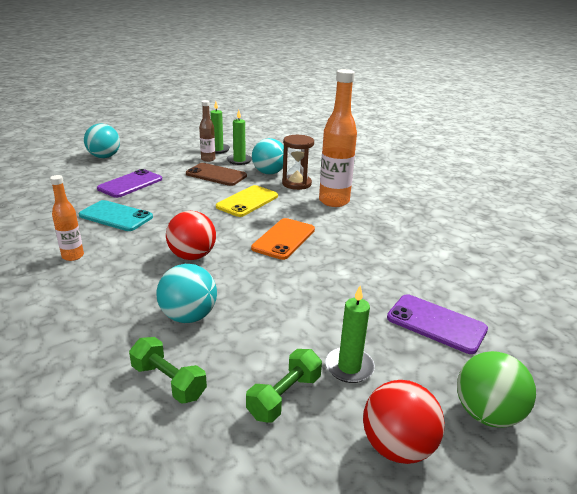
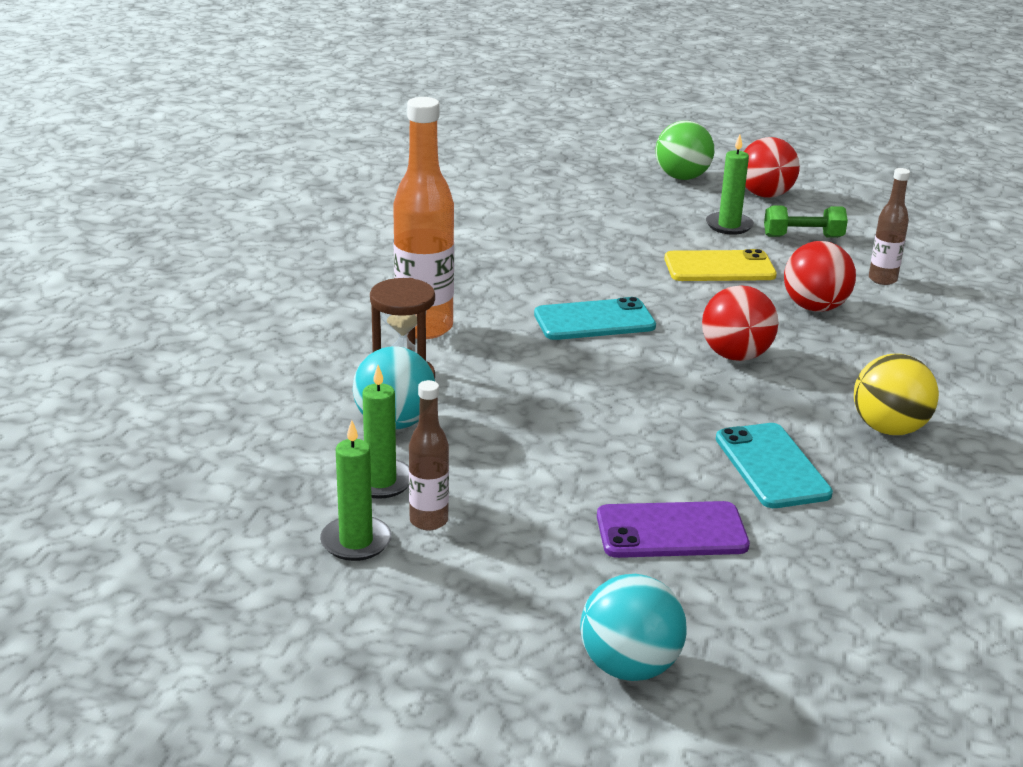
camera: 130 degrees left, 0 degrees up
(73, 256) = (889, 429): orange bottle -> yellow ball
(168, 381) = (882, 279): green dumbbell -> brown bottle
(188, 316) = (814, 307): turquoise ball -> red ball
(216, 175) = (489, 468): brown phone -> none
(247, 201) = (538, 389): yellow phone -> yellow phone (719, 267)
(284, 239) = (594, 320): orange phone -> turquoise phone
(436, 324) = (607, 209): purple phone -> none

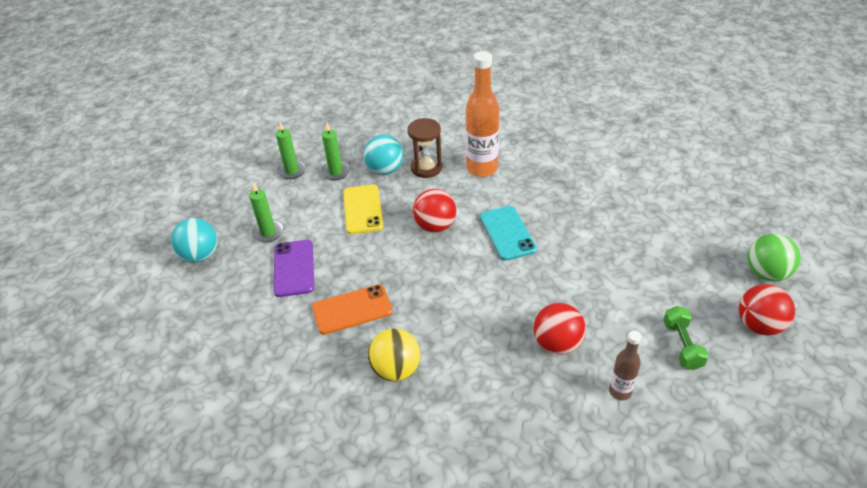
camera: 90 degrees right, 15 degrees up
(428, 521) = (305, 189): brown bottle -> none
(719, 267) = (605, 292): yellow phone -> yellow phone (363, 209)
(729, 225) = (682, 300): green candle -> green candle (268, 232)
(735, 356) = (476, 298): red ball -> red ball (435, 226)
(772, 466) = (352, 309): turquoise phone -> orange phone

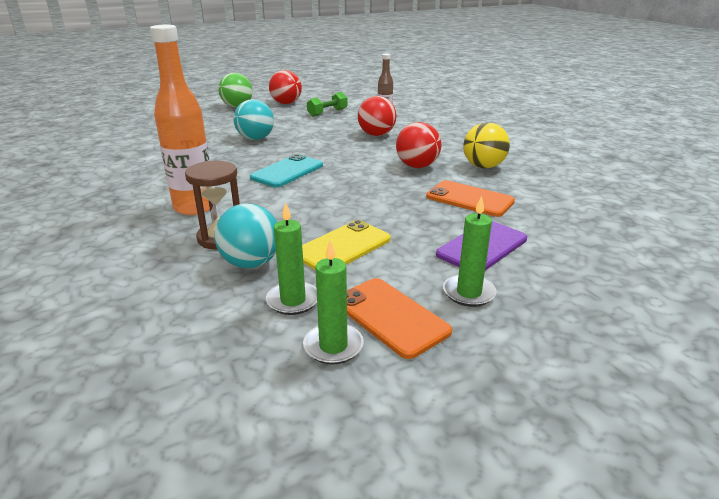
camera: 130 degrees left, 15 degrees down
(200, 255) = (585, 325): turquoise ball -> turquoise ball (255, 139)
(287, 196) = (390, 316): none -> orange phone
(435, 226) = (317, 201): red ball -> red ball (417, 166)

